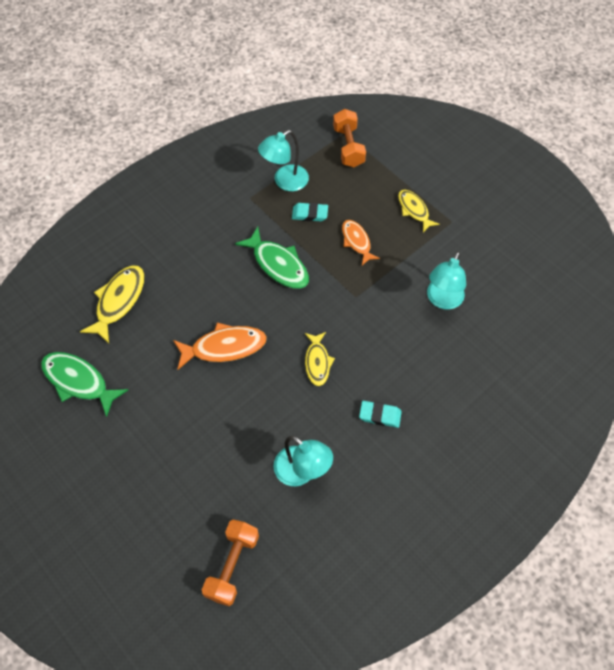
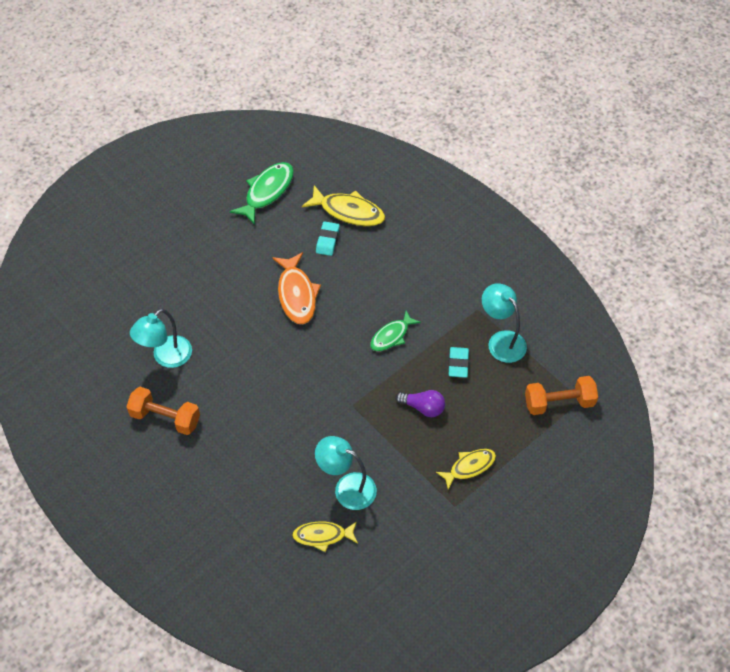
camera: 90 degrees right, 5 degrees down
(232, 565) = (91, 309): orange dumbbell -> orange dumbbell (165, 418)
(278, 264) = (391, 336): green fish -> green fish, size x0.65
(317, 362) = (277, 370): yellow fish -> yellow fish (322, 536)
(356, 241) = (423, 408): orange fish -> purple light bulb
(380, 415) = (216, 422): turquoise eraser -> turquoise eraser (327, 240)

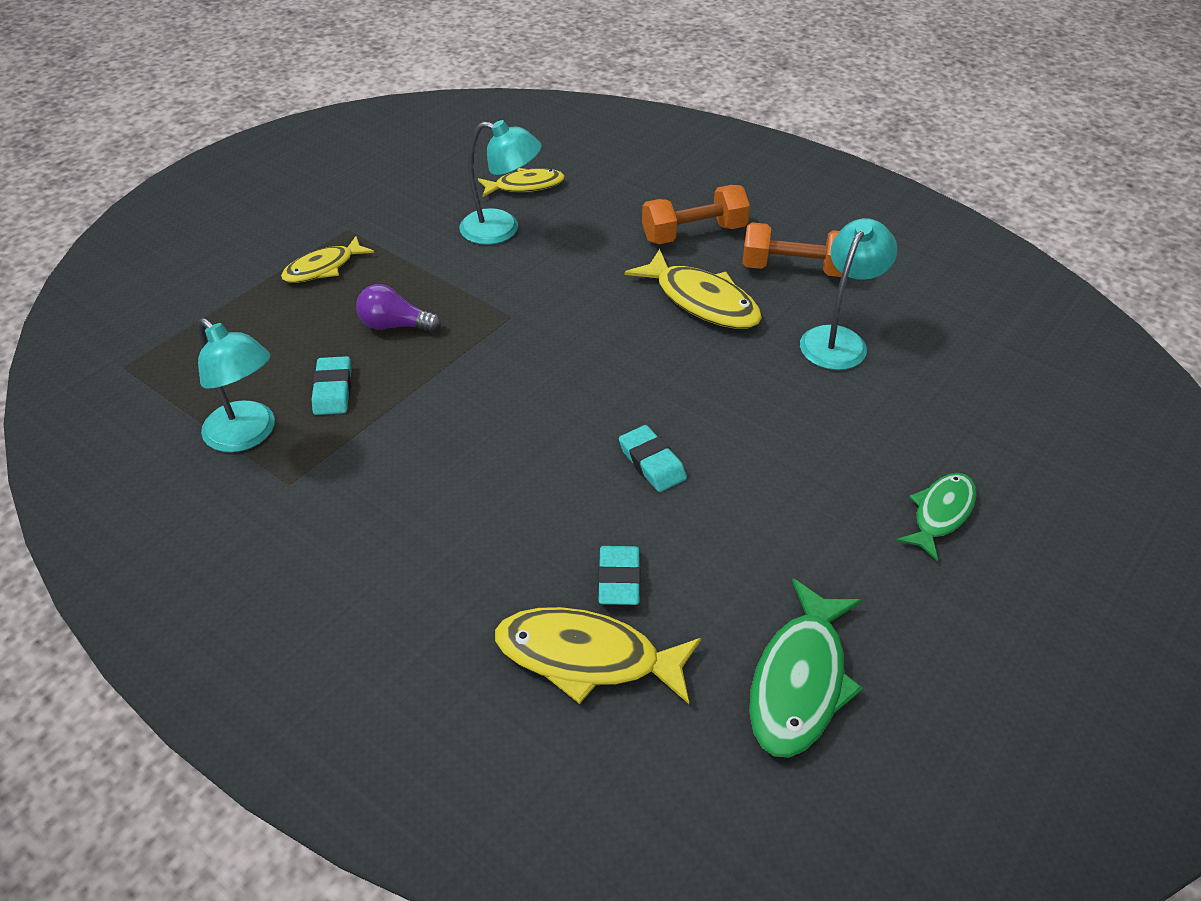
camera: 170 degrees right, 10 degrees down
(233, 399) = (702, 301): none -> yellow fish
(296, 294) = (652, 463): orange fish -> turquoise eraser
(391, 336) = (456, 417): green fish -> green fish (940, 513)
(559, 403) = (163, 357): orange dumbbell -> orange dumbbell (694, 233)

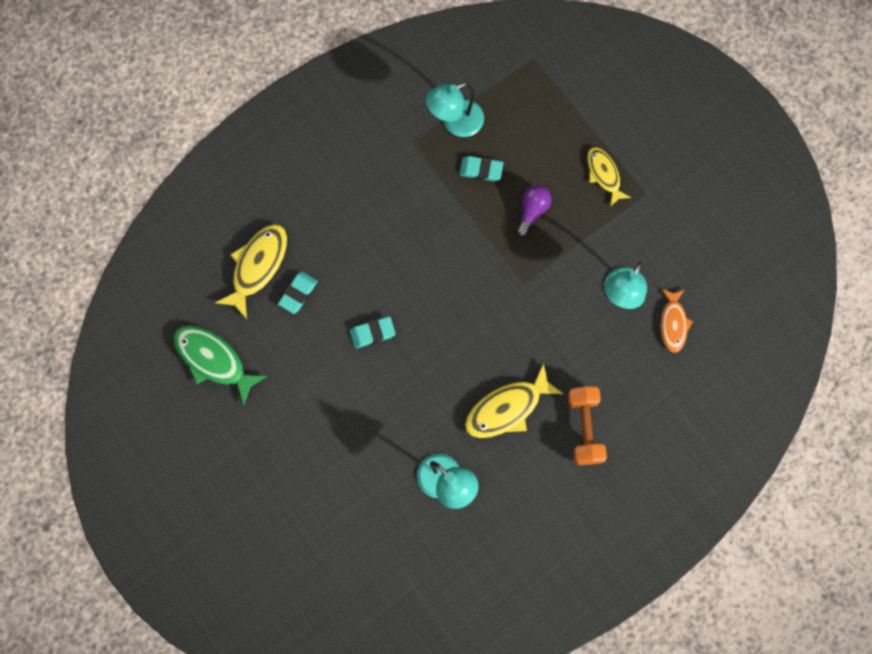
camera: 105 degrees right, 30 degrees up
(525, 186) = (673, 323): yellow fish -> orange fish
(619, 579) = (298, 293): turquoise eraser -> turquoise eraser turned 75 degrees counterclockwise
(794, 269) = (526, 483): orange dumbbell -> none
(940, 513) = (290, 478): green fish -> none

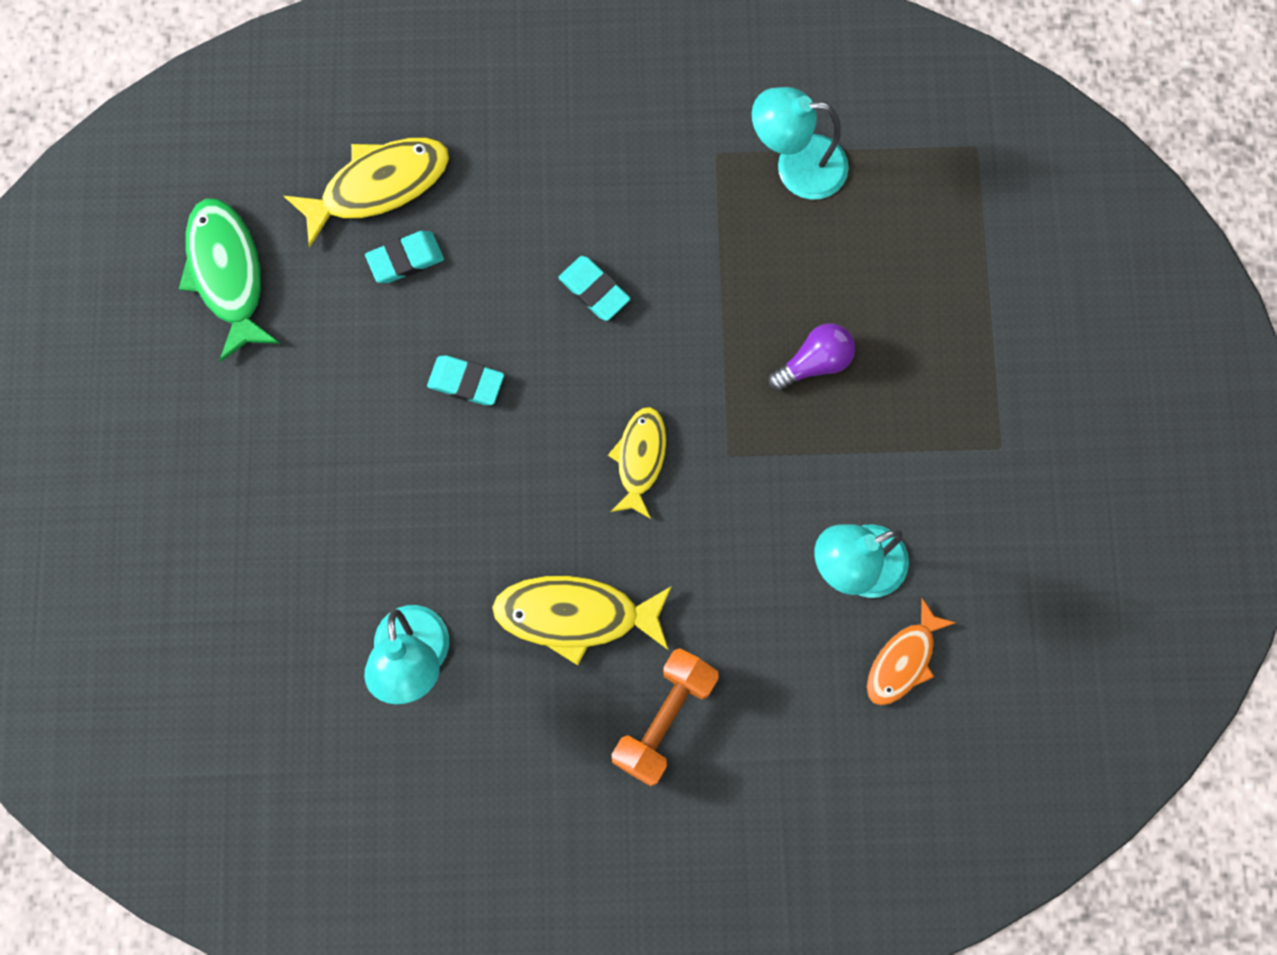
camera: 35 degrees right, 0 degrees up
(481, 170) = (784, 256): turquoise eraser -> turquoise eraser (594, 290)
(604, 174) = (958, 379): yellow fish -> yellow fish (640, 459)

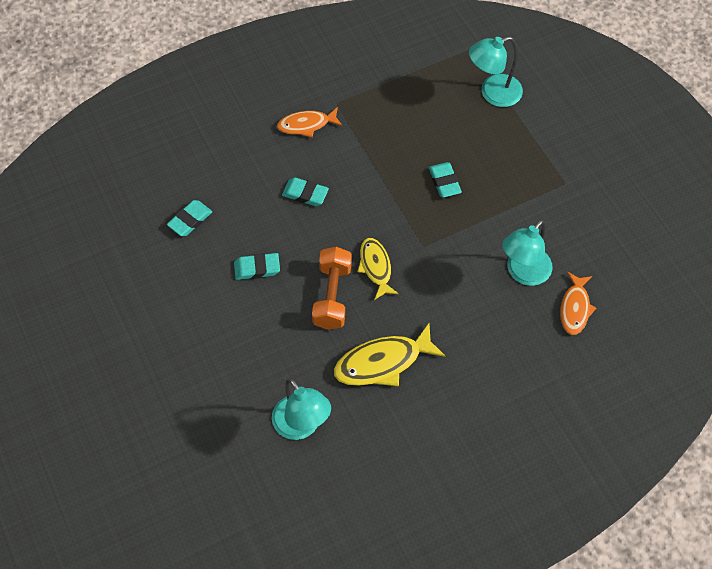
camera: 25 degrees left, 15 degrees down
(227, 274) = (88, 268): green fish -> none
(378, 186) = (155, 190): yellow fish -> none
(652, 172) = (306, 125): none -> orange fish
(664, 719) = (462, 395): orange dumbbell -> orange dumbbell (332, 296)
(796, 166) = (382, 93): turquoise lamp -> turquoise lamp (493, 93)
(814, 363) = (444, 182): purple light bulb -> turquoise eraser

